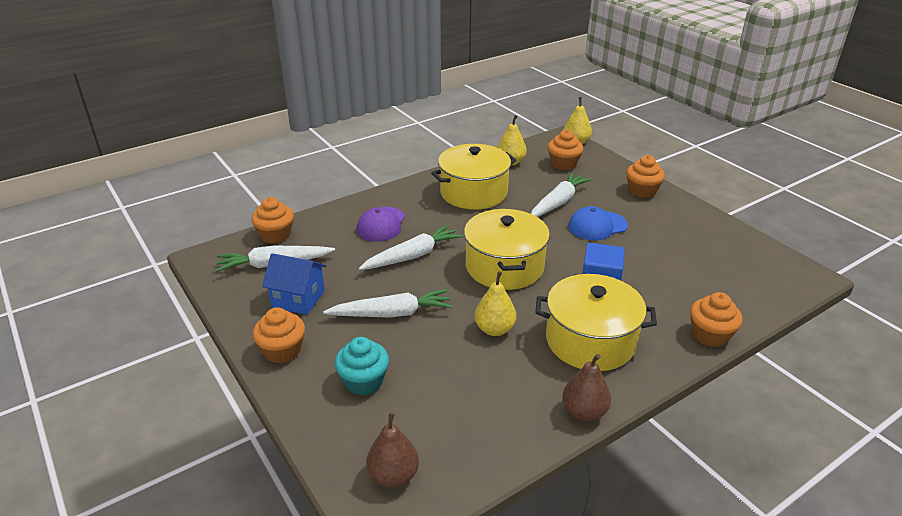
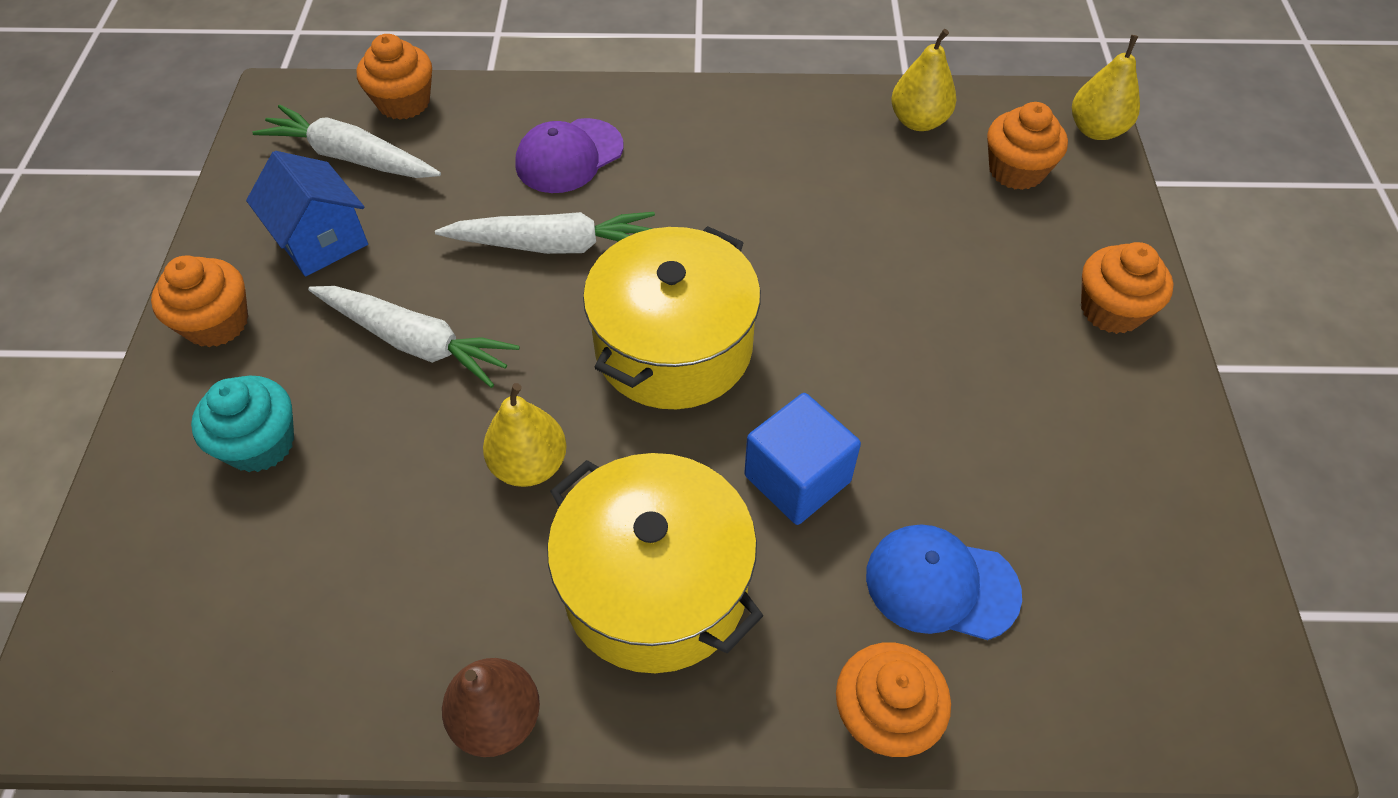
camera: 35 degrees right, 20 degrees up
(393, 476) = (138, 635): brown pear -> none
(473, 193) = (782, 160): yellow pot -> none
(558, 202) = (912, 256): white carrot -> none
(597, 226) = (930, 347): blue cap -> blue cap (941, 584)

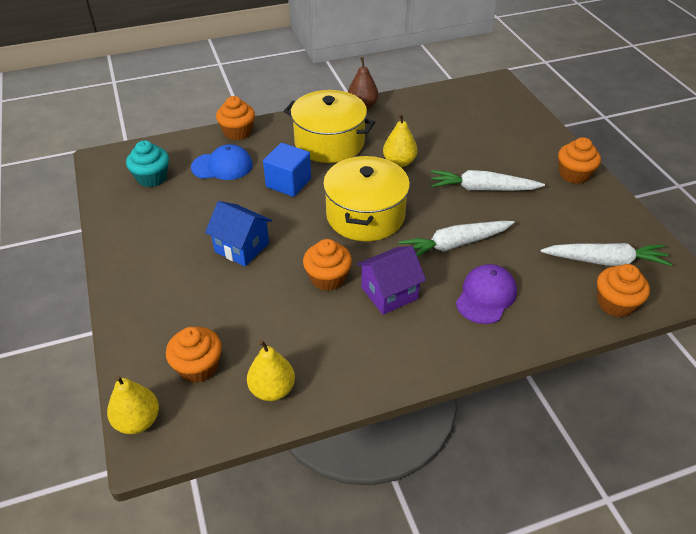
camera: 160 degrees right, 10 degrees down
(260, 444) = (507, 144): turquoise cupcake -> turquoise cupcake (152, 178)
(321, 240) = (570, 217): blue house -> blue house (242, 247)
(707, 197) = (389, 293): none -> purple house
(1111, 310) = (141, 289): orange cupcake -> orange cupcake (327, 278)

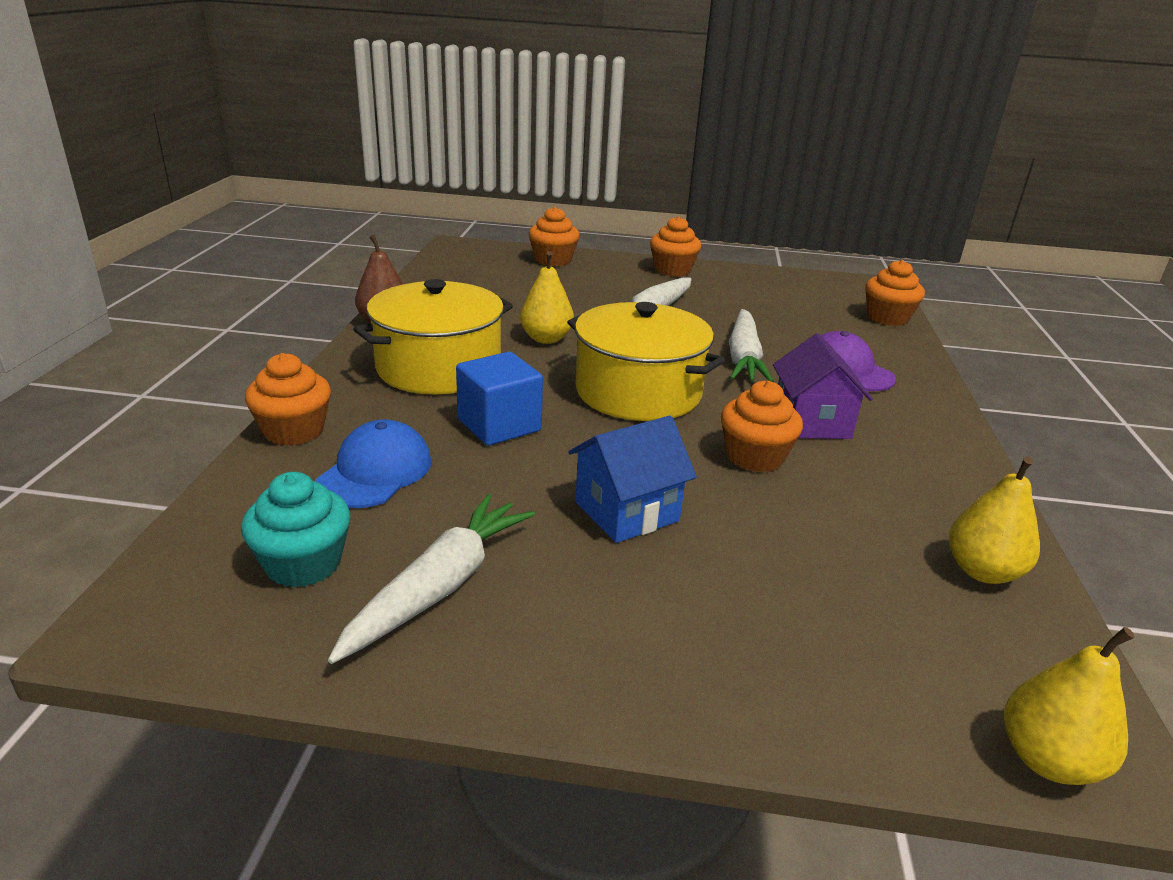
camera: 65 degrees left, 15 degrees down
(198, 367) = (914, 639): orange cupcake -> orange cupcake (553, 260)
(605, 261) = (821, 302): white carrot -> white carrot (440, 587)

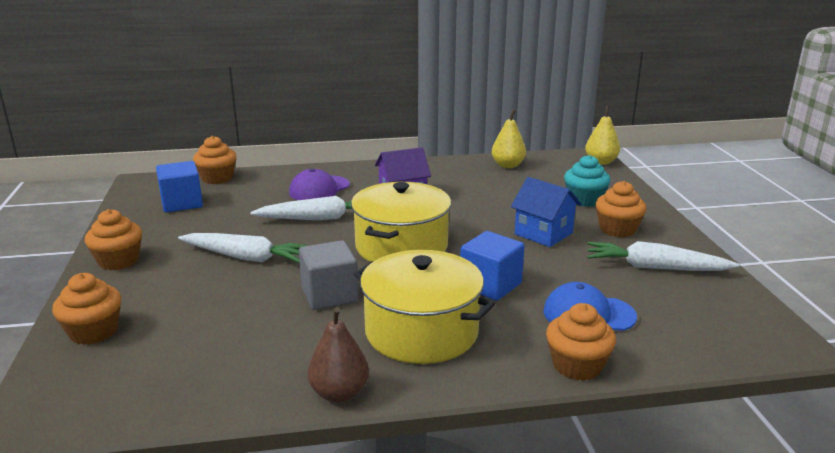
camera: 105 degrees left, 5 degrees down
(303, 563) = (688, 309): turquoise cupcake -> turquoise cupcake (584, 200)
(546, 339) = (329, 295): yellow pear -> grey cube
(754, 457) = (456, 208): orange cupcake -> orange cupcake (617, 229)
(806, 297) = (182, 203): none -> blue cube

